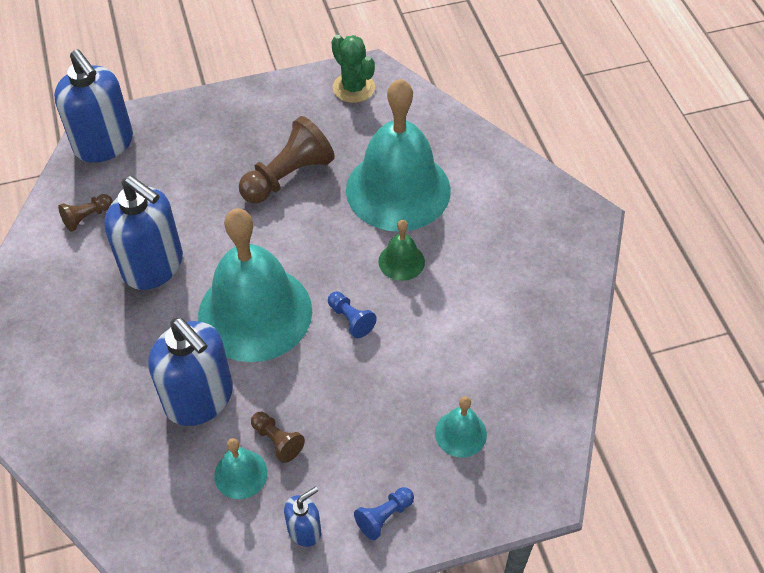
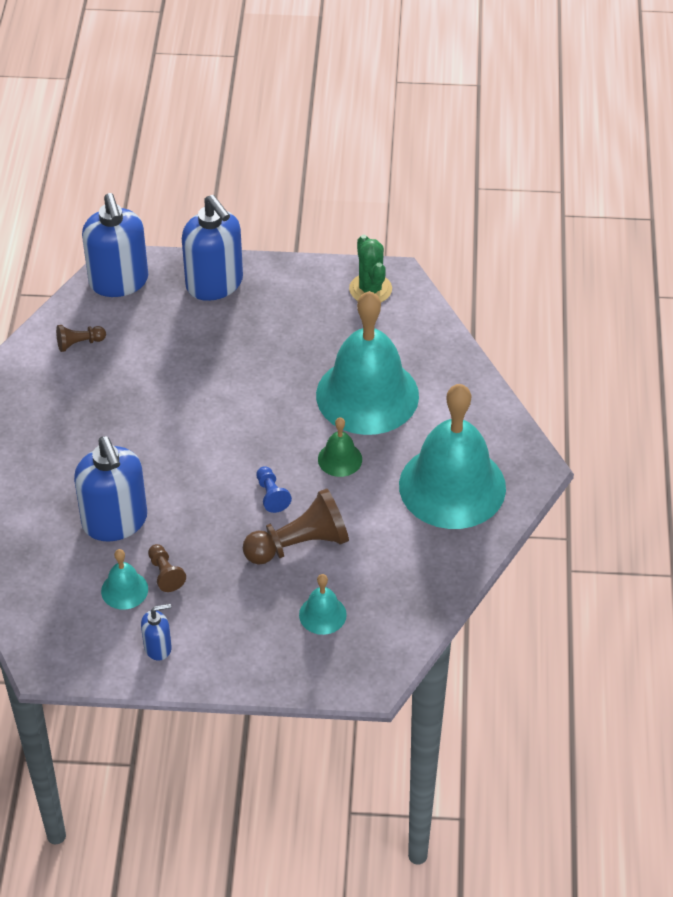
camera: 20 degrees right, 5 degrees down
(153, 266) = (120, 402): blue soap dispenser -> blue soap dispenser (215, 284)
(255, 312) = (191, 465): turquoise bell -> turquoise bell (452, 486)
(288, 176) = (272, 355): brown pawn -> brown pawn (299, 544)
(384, 516) = (227, 657): blue pawn -> none

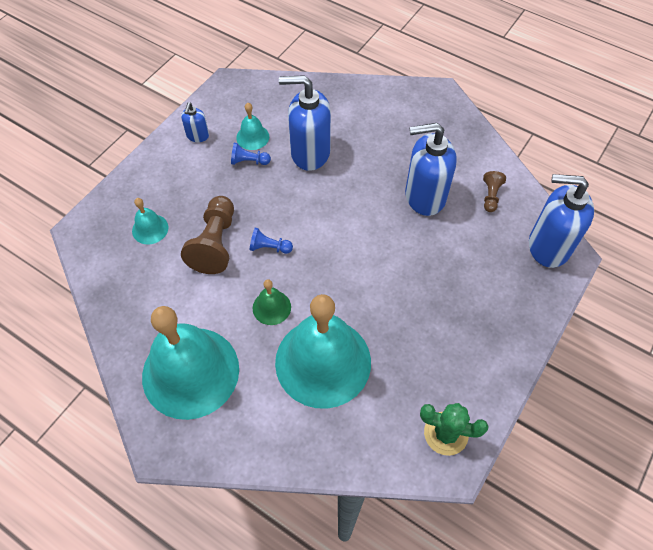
camera: 120 degrees right, 10 degrees up
(165, 574) = (249, 161): brown pawn -> blue pawn
(215, 284) = (513, 311): blue soap dispenser -> blue soap dispenser (424, 196)

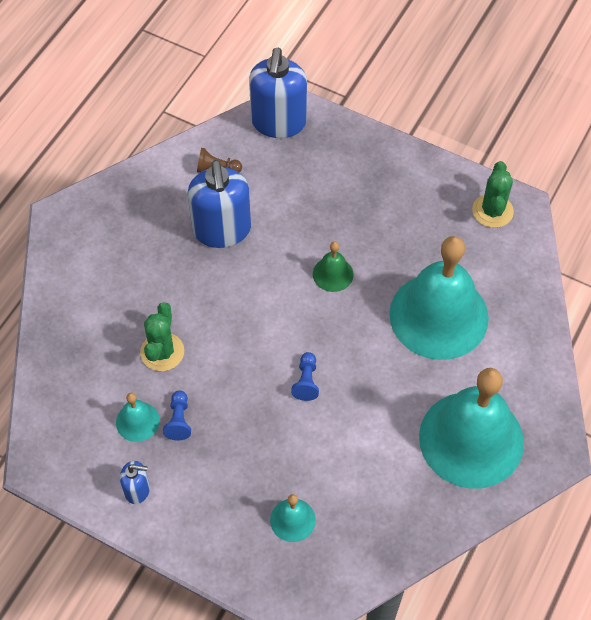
camera: 95 degrees left, 0 degrees up
(215, 243) = (307, 440): brown pawn -> none
(271, 307) = (383, 370): green bell -> green bell (333, 274)
(310, 153) = (162, 352): blue soap dispenser -> green cactus

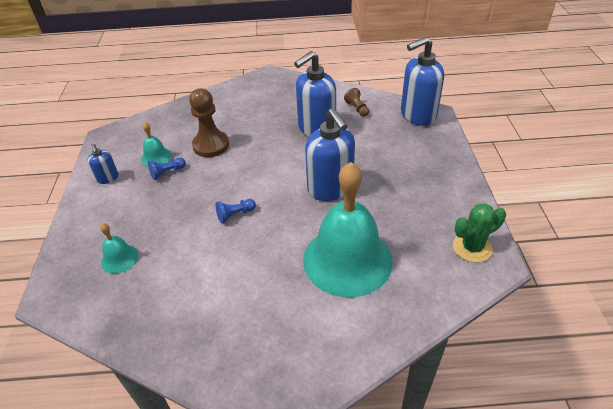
camera: 60 degrees right, 15 degrees down
(162, 352) = (211, 145): green cactus -> brown pawn
(333, 274) = (330, 188): green bell -> blue soap dispenser
(471, 439) = (250, 335): turquoise bell -> none

